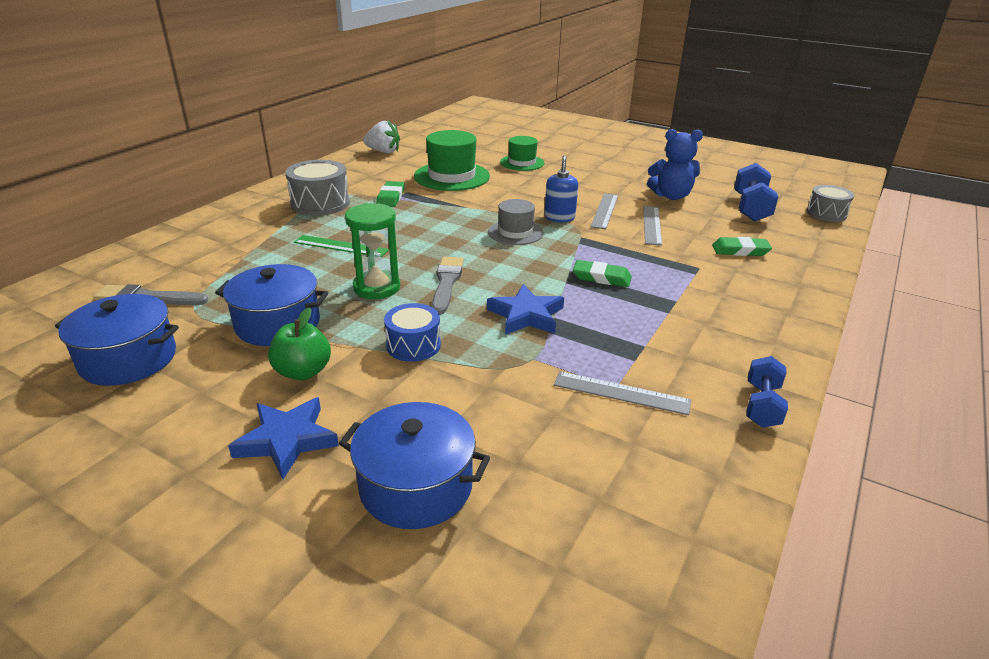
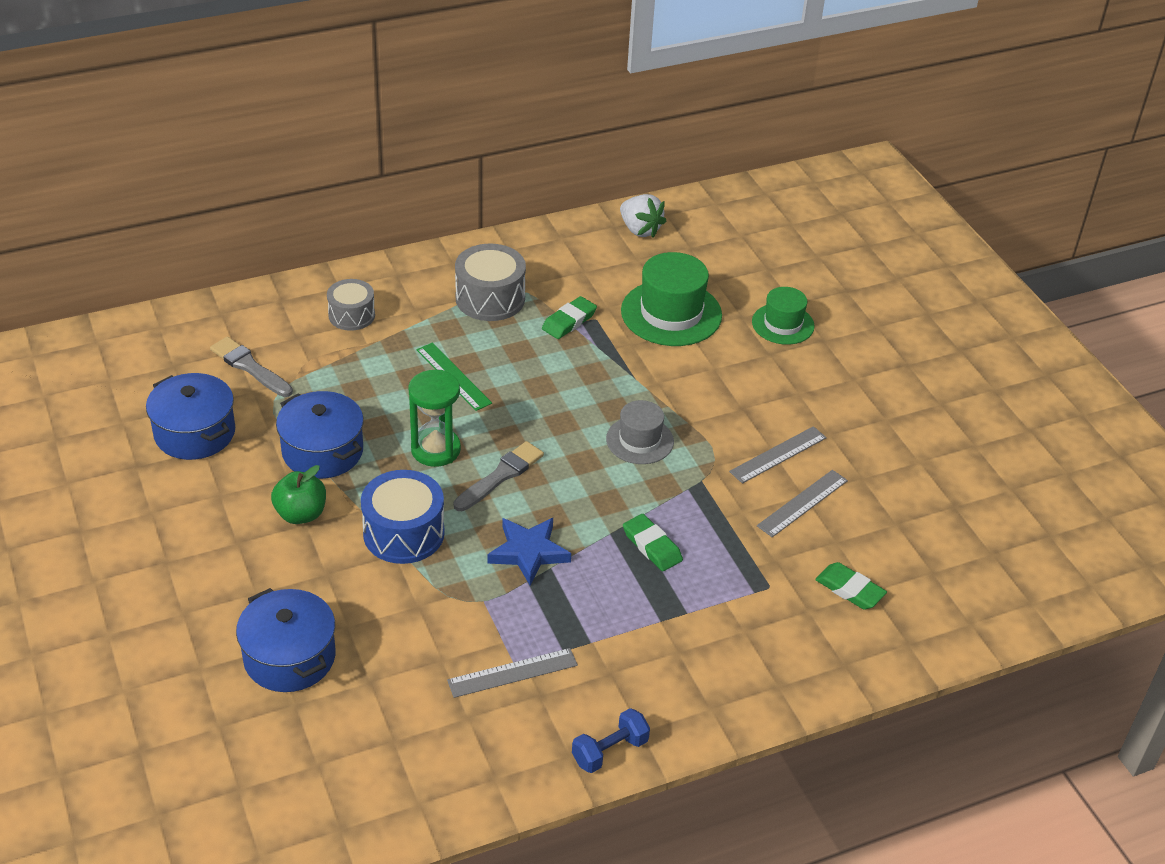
camera: 35 degrees right, 10 degrees up
(287, 440) = (242, 571): blue star -> none
(413, 345) = (403, 533): blue drum -> blue drum, size x1.53
(559, 217) = (713, 441): blue soap dispenser -> none
(621, 393) = (512, 673): grey ruler -> grey ruler turned 75 degrees counterclockwise
(671, 196) = (892, 469): blue teddy bear -> none
(750, 208) = (964, 537): blue dumbbell -> none
(826, 213) = (1050, 594): grey drum -> grey drum (351, 315)

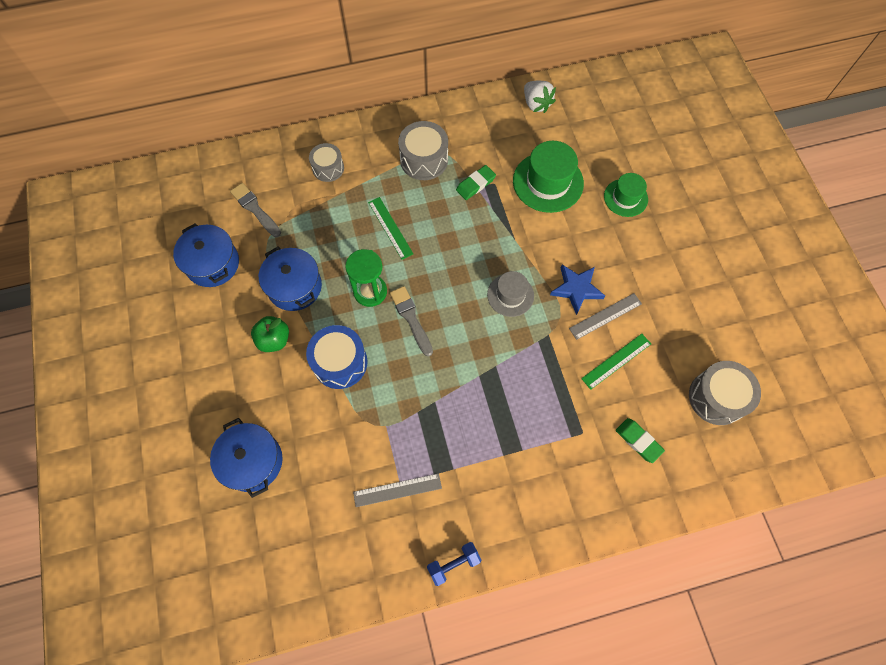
camera: 10 degrees right, 25 degrees up
(500, 476) = (411, 318): grey brush -> grey brush turned 75 degrees counterclockwise
(528, 552) = (421, 387): blue star -> blue star (576, 289)
(652, 546) = (506, 389): green eraser -> none
(802, 503) = (616, 361): grey ruler -> green ruler
(949, 533) = (716, 397): none -> grey drum

